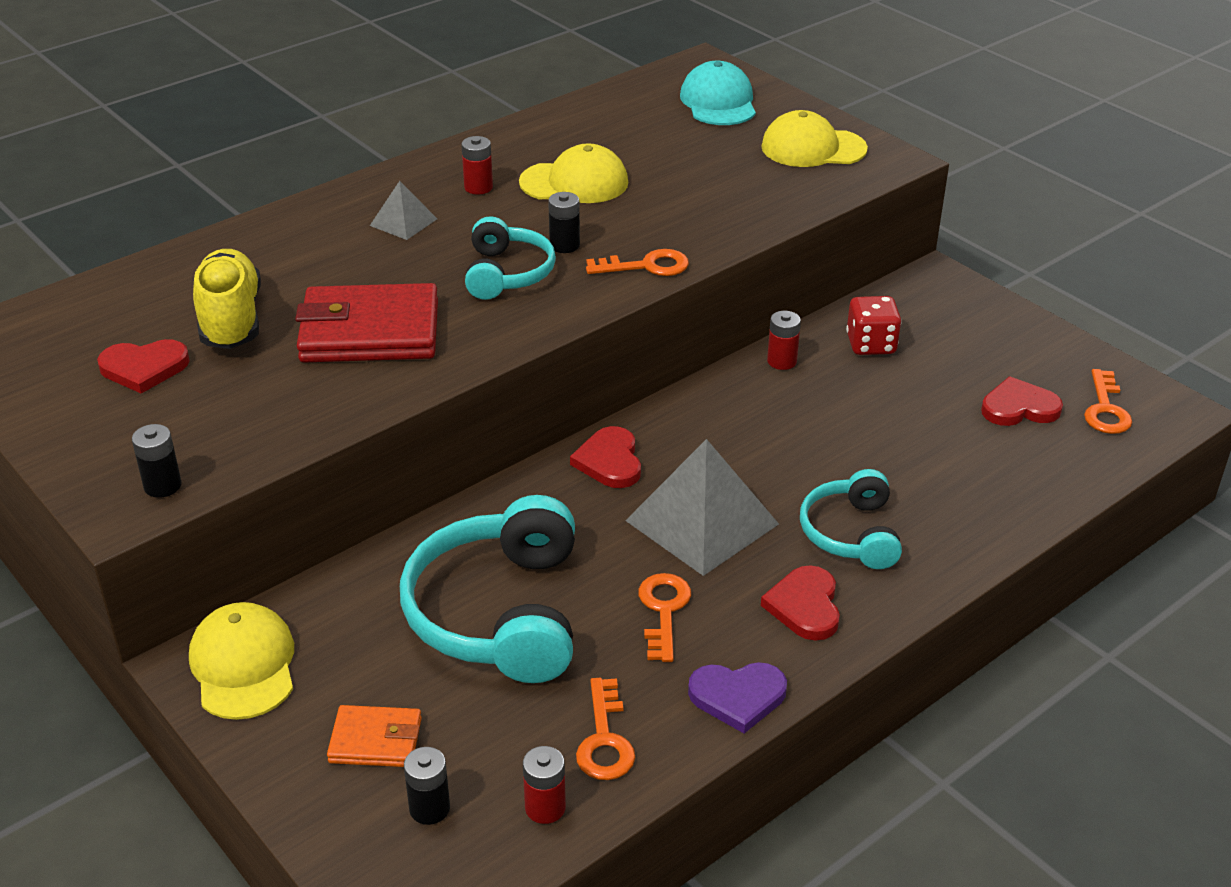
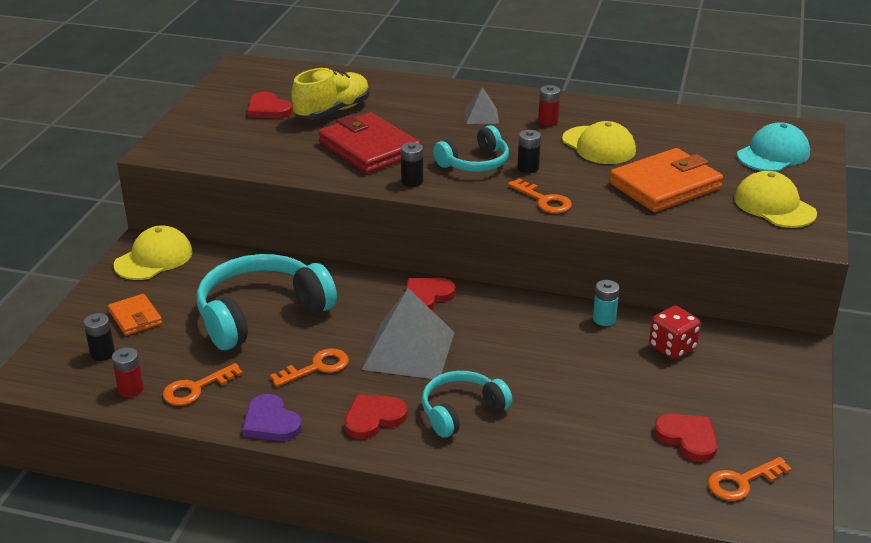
camera: 55 degrees right, 5 degrees down
(162, 486) = (186, 152): black battery -> black battery (412, 181)
(706, 185) = (665, 186): none -> orange wallet
(781, 361) = (604, 319): red battery -> turquoise battery

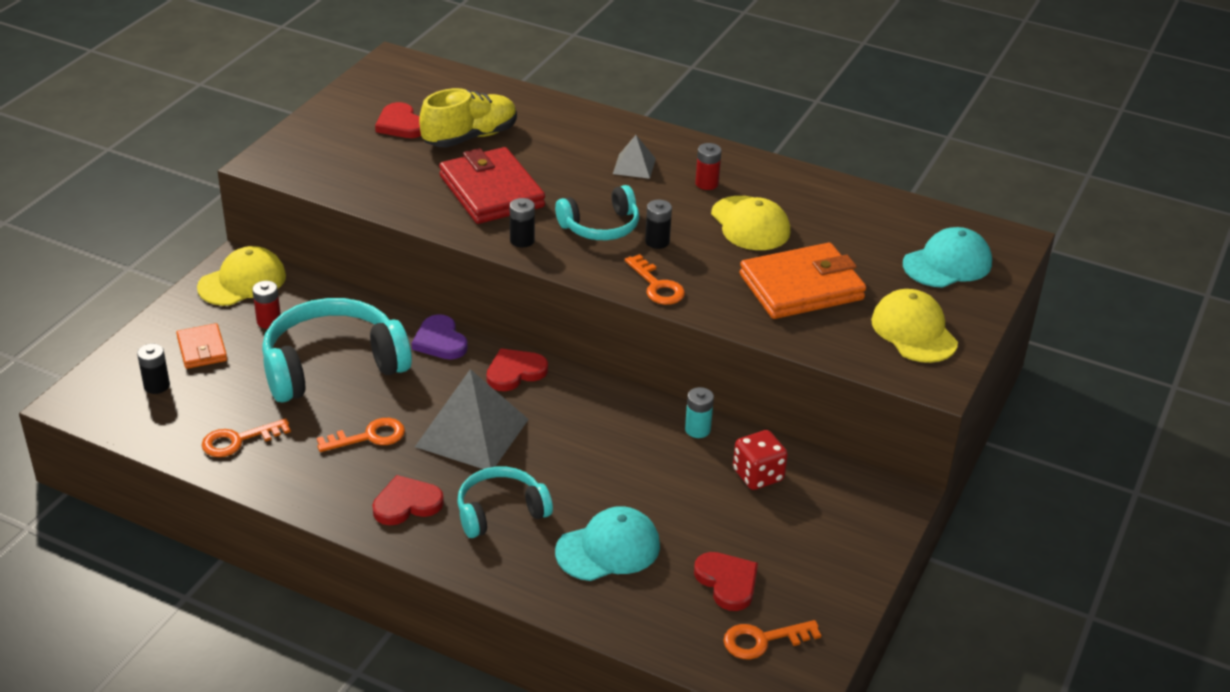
camera: 10 degrees right, 5 degrees up
(131, 389) = (173, 430): red battery -> red battery (269, 321)
(270, 422) = (301, 490): purple heart -> purple heart (440, 341)
(571, 427) = (608, 548): none -> turquoise cap

